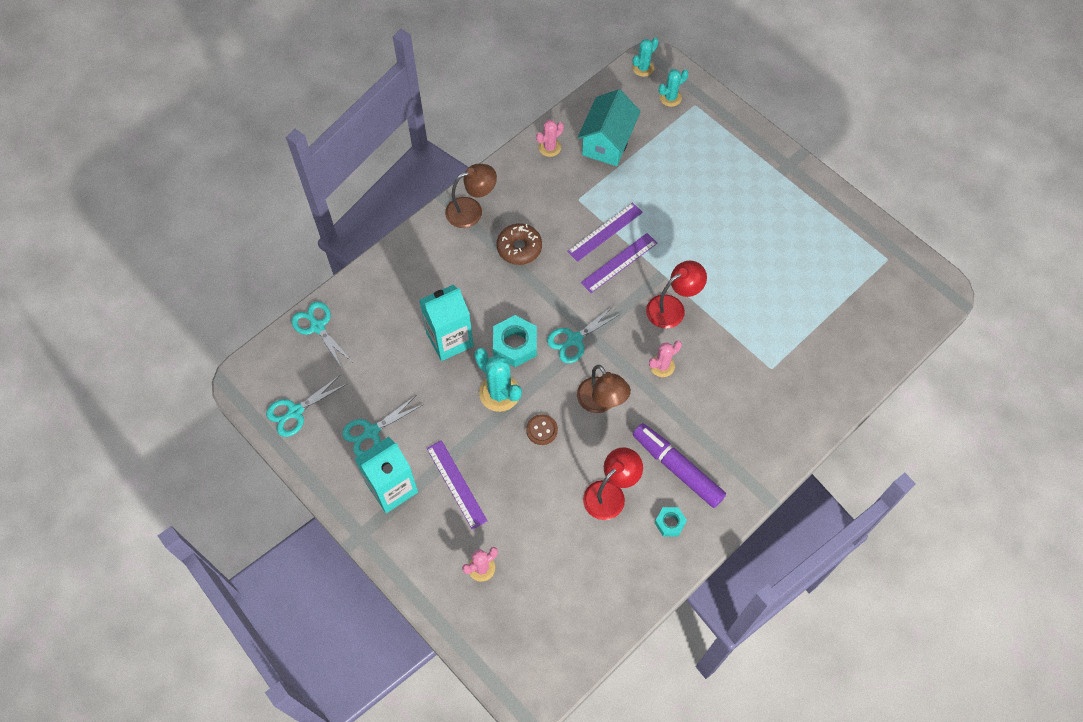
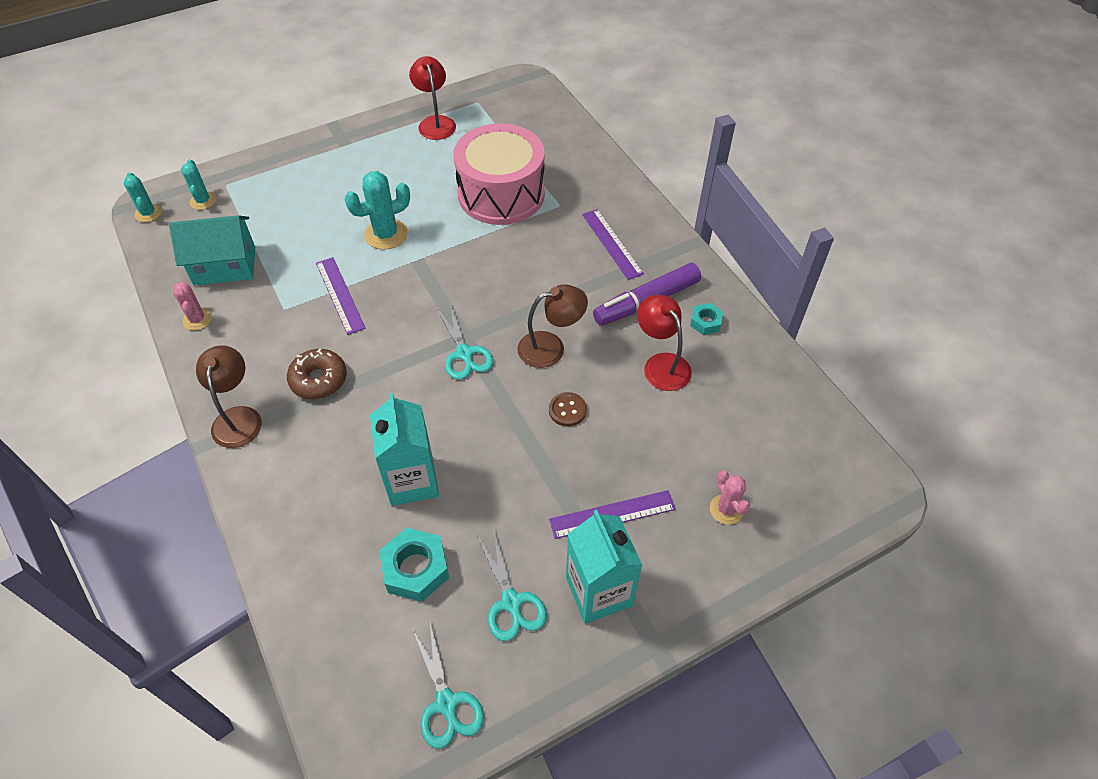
camera: 75 degrees left, 10 degrees down
(317, 327) = (322, 646): turquoise scissors -> none
(499, 393) = (505, 442): turquoise cactus -> turquoise cactus (386, 234)
(515, 344) = (447, 412): turquoise nut -> turquoise nut (415, 569)
(607, 142) = (225, 266): turquoise house -> turquoise house turned 45 degrees counterclockwise
(619, 263) = (385, 292): purple ruler -> purple ruler (612, 243)
(662, 366) = (526, 286): pink cactus -> none
(672, 307) = (461, 261): red lamp -> red lamp (435, 122)
(767, 316) = (501, 194): none -> pink drum

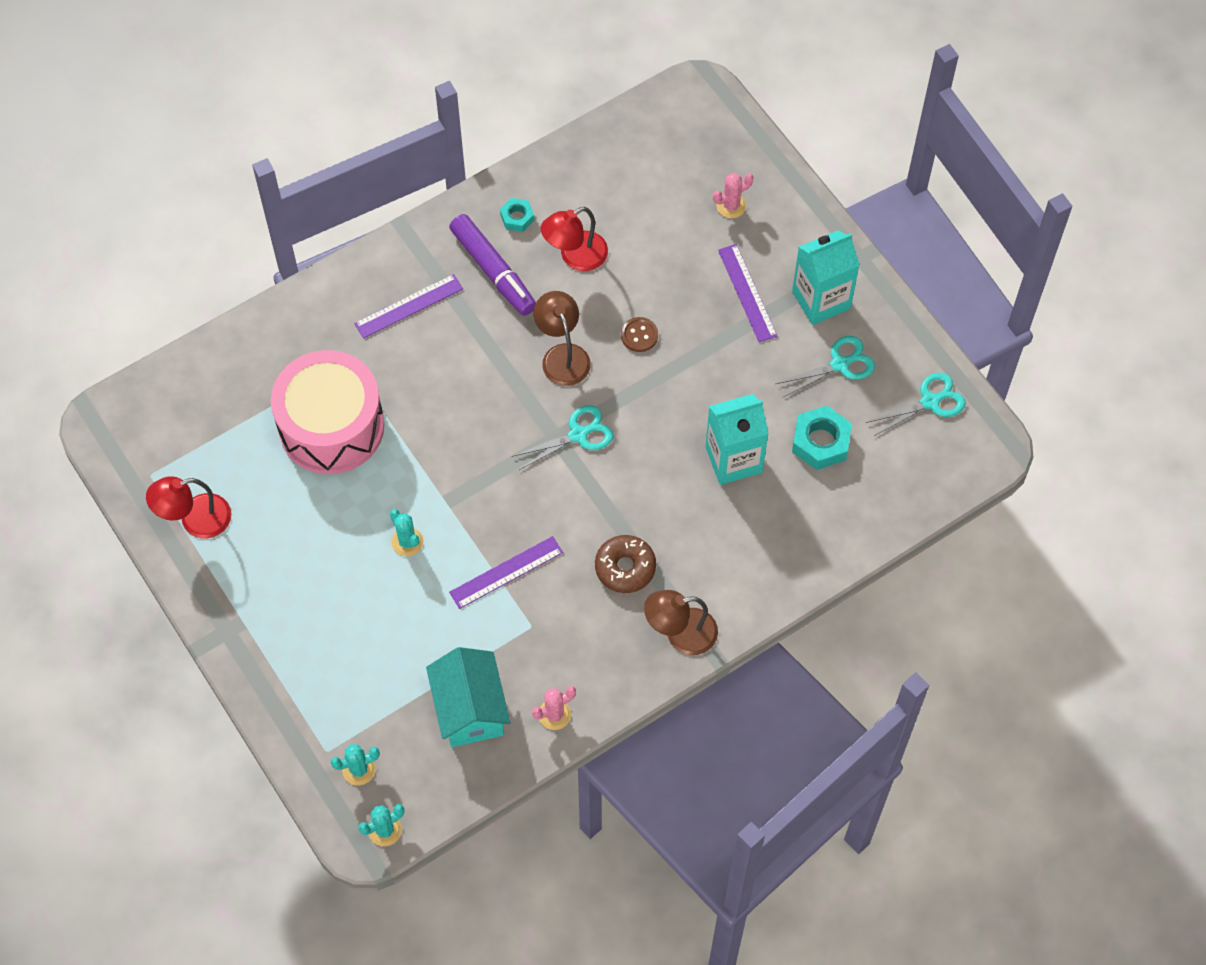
camera: 95 degrees left, 10 degrees up
(386, 234) = (407, 542): turquoise cactus -> turquoise cactus, size x0.62

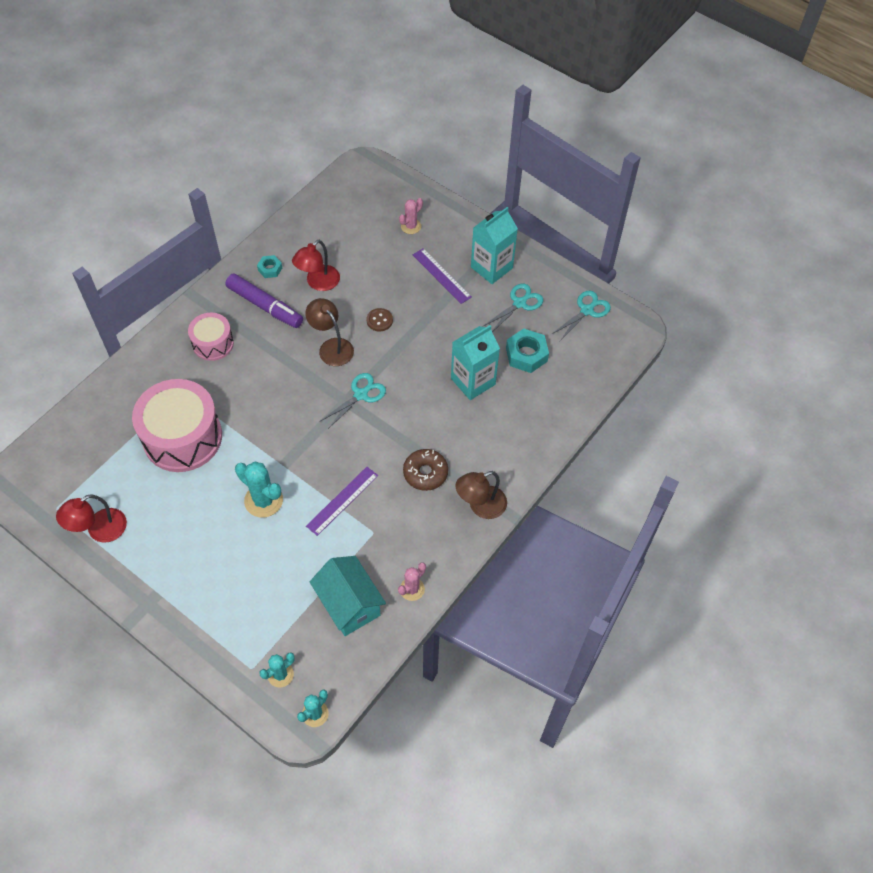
camera: 20 degrees left, 5 degrees down
(407, 542) = (263, 500): turquoise cactus -> turquoise cactus, size x1.61
(408, 306) = (213, 343): purple ruler -> pink drum

